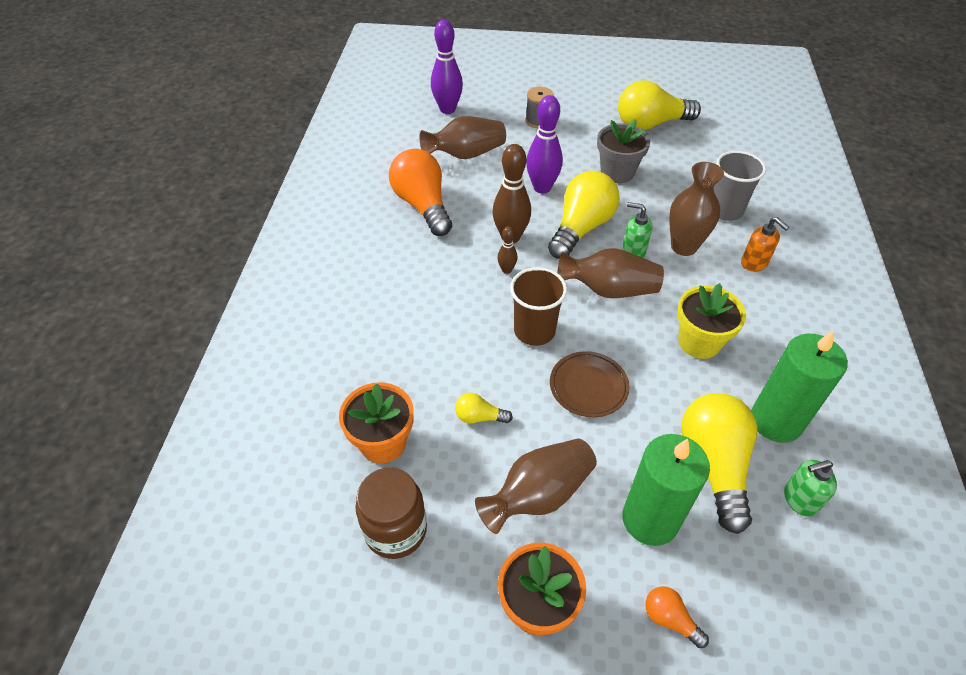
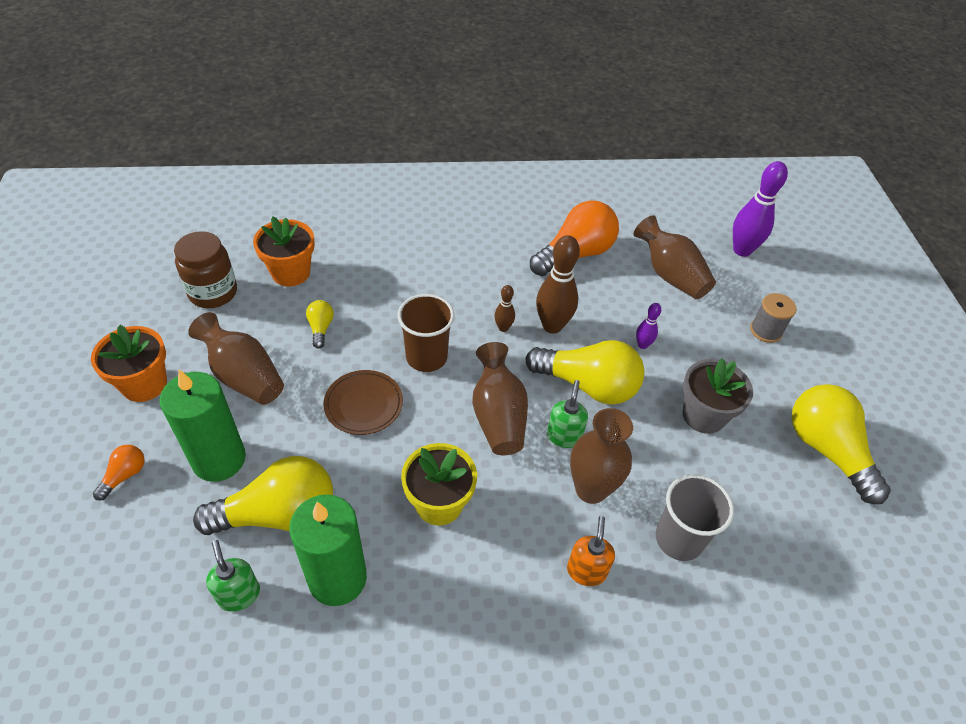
camera: 75 degrees right, 0 degrees up
(542, 188) = (642, 345): purple bowling pin -> purple bowling pin, size x0.50
(754, 263) = (586, 571): orange soap dispenser -> orange soap dispenser turned 150 degrees clockwise

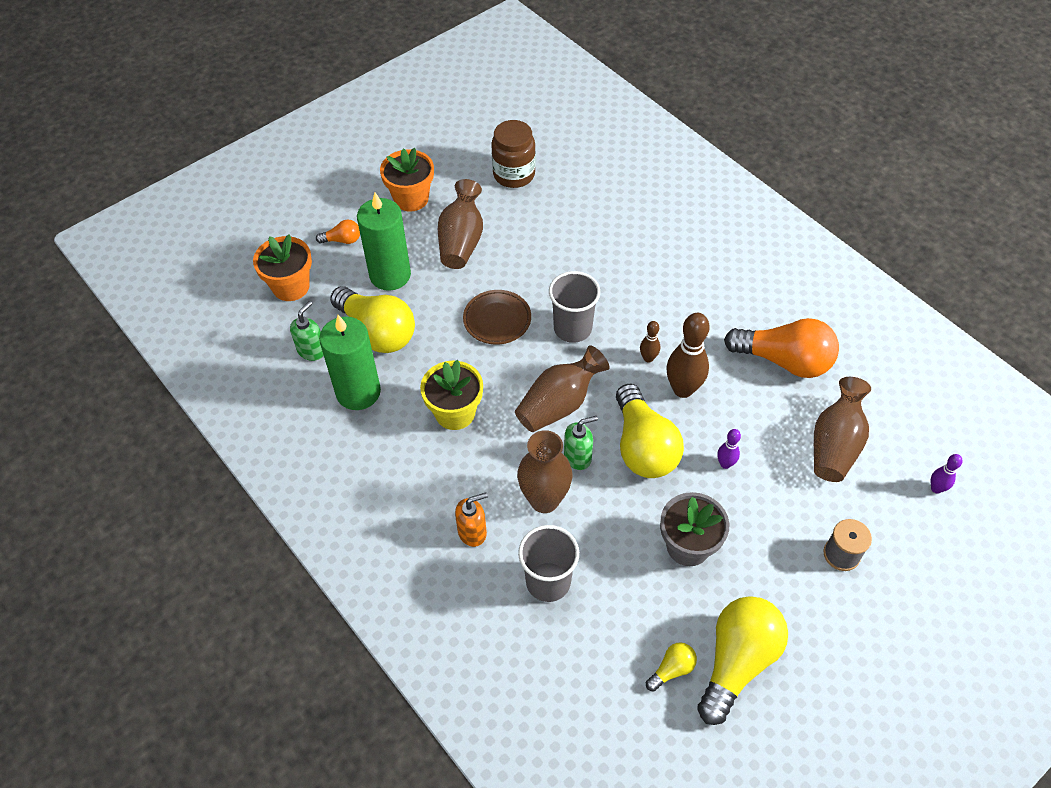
camera: 60 degrees right, 5 degrees up
(291, 272) = (573, 200): orange flower pot -> orange flower pot (291, 286)
(321, 328) = (540, 252): yellow light bulb -> yellow light bulb (672, 669)
(426, 357) = (572, 328): brown cup -> grey cup
(742, 250) = (936, 488): purple bowling pin -> purple bowling pin, size x0.50

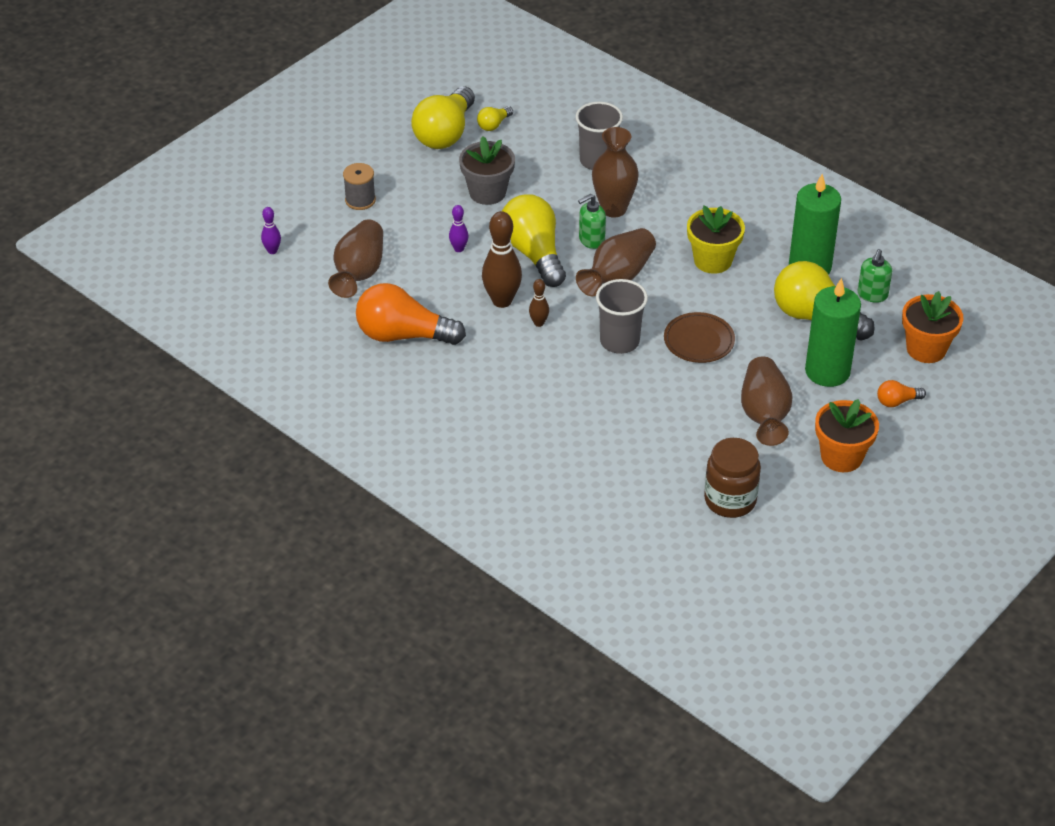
camera: 170 degrees right, 10 degrees down
(472, 532) = (668, 183): orange soap dispenser -> none

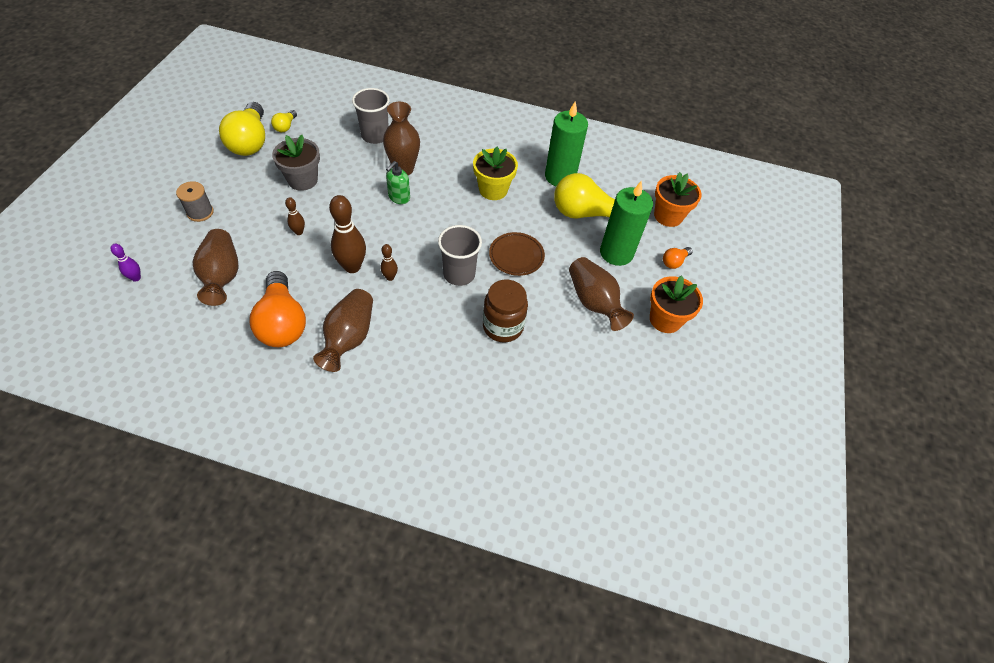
camera: 30 degrees left, 10 degrees up
(403, 335) = (282, 322): orange light bulb -> orange light bulb turned 90 degrees counterclockwise
(459, 249) = (299, 232): purple bowling pin -> brown bowling pin
(534, 253) = (360, 220): yellow light bulb -> none
(617, 277) = (432, 221): brown vase -> brown vase (349, 338)
(730, 500) = (610, 386): brown jar -> brown jar (503, 326)
(872, 295) = (611, 186): green soap dispenser -> none

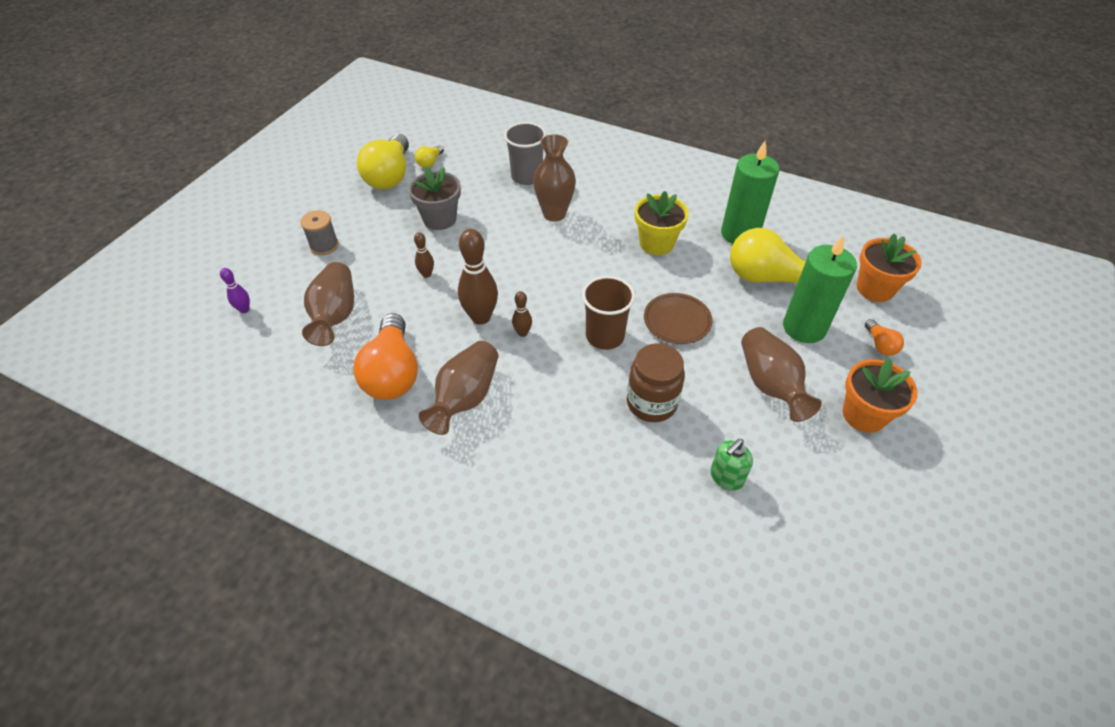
camera: 15 degrees right, 5 degrees down
(399, 197) = (545, 245): green soap dispenser -> green soap dispenser (726, 477)
(459, 274) = (605, 336): grey cup -> brown cup
(674, 262) = (880, 345): orange light bulb -> orange light bulb turned 75 degrees counterclockwise

